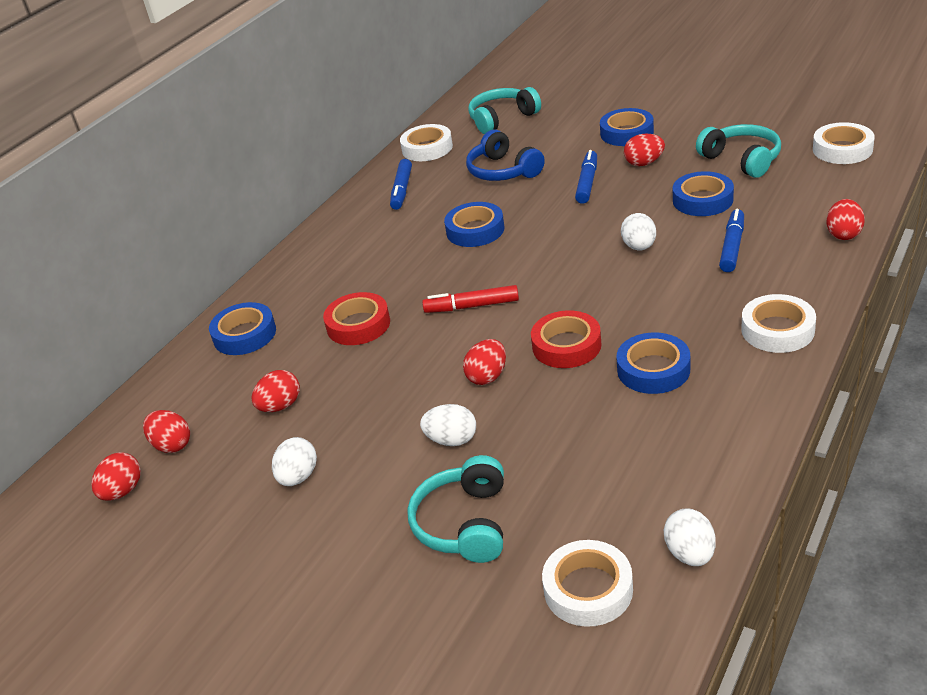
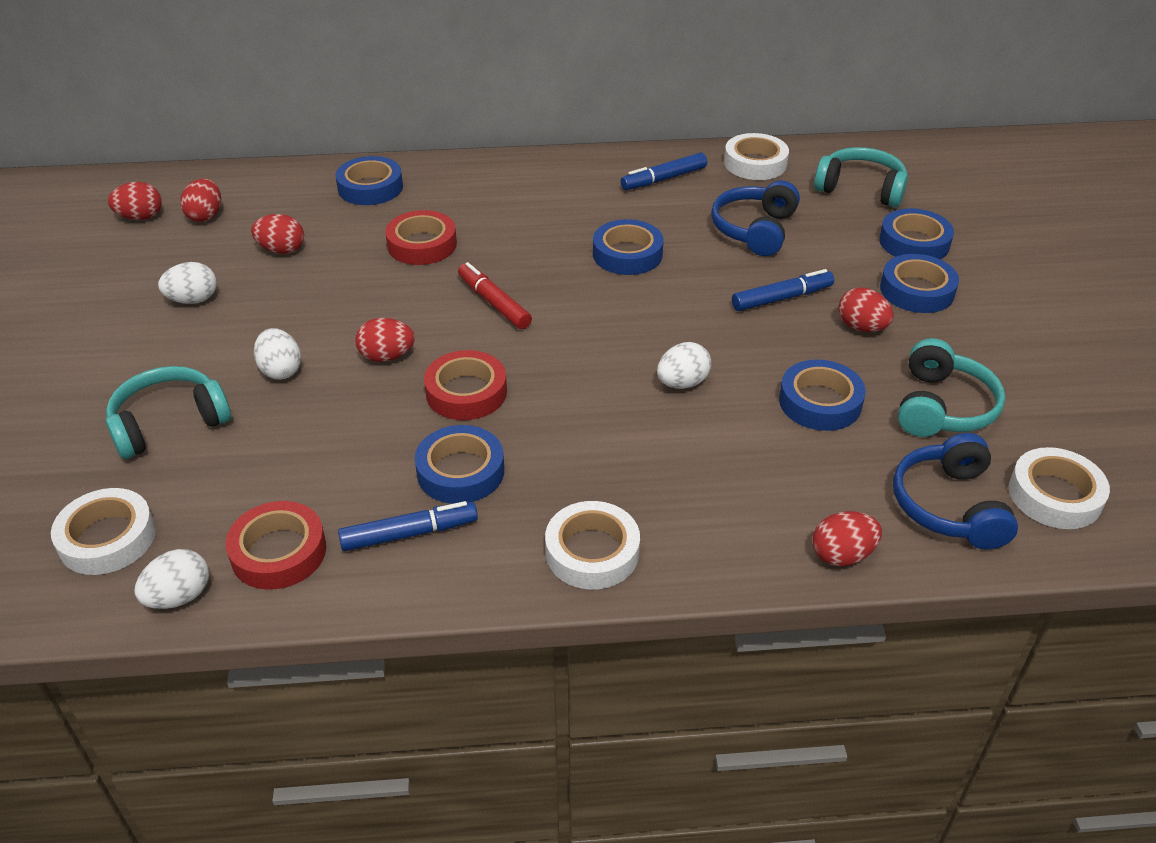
camera: 50 degrees right, 5 degrees up
(578, 118) = (914, 242): none -> blue tape
(676, 485) = (278, 552): none -> red tape
(732, 247) = (737, 459): blue marker -> blue marker (409, 533)
(827, 185) = (949, 506): none -> blue headphones

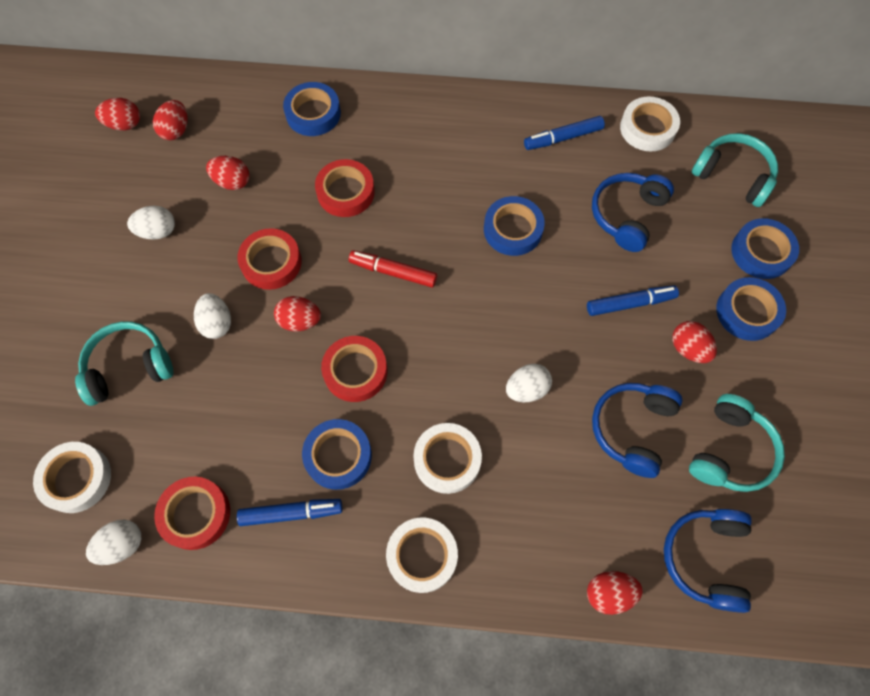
camera: 10 degrees right, 25 degrees up
(341, 311) = (271, 262): none -> red tape
(494, 303) = (393, 272): red marker -> red marker turned 45 degrees counterclockwise
(820, 402) = (632, 429): blue tape -> blue headphones
(1054, 495) = (793, 562): white tape -> white tape (447, 460)

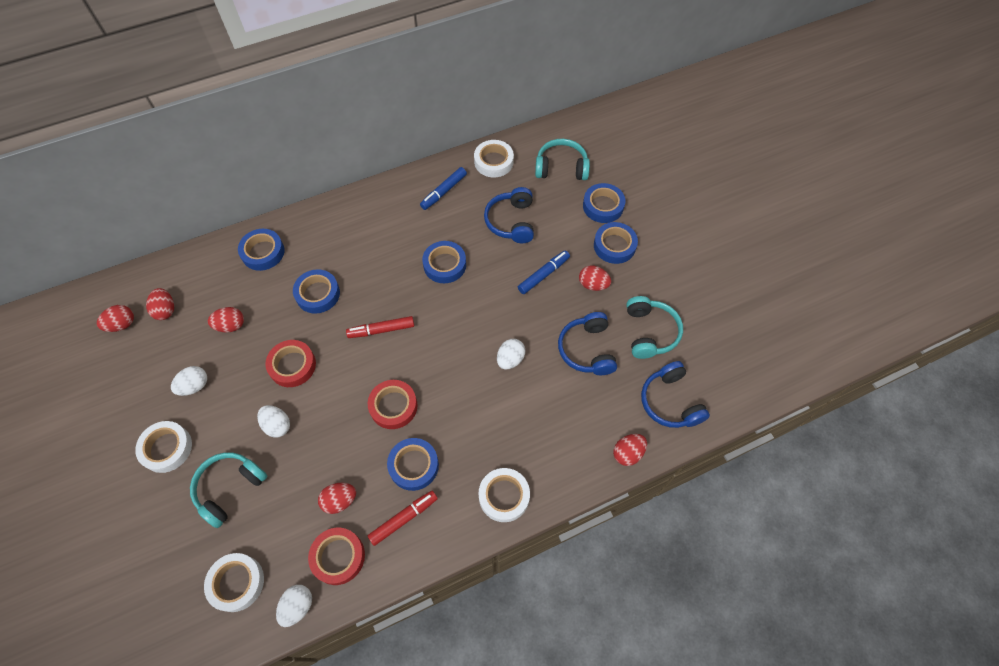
camera: 30 degrees left, 5 degrees down
(291, 513) = (403, 518): blue marker -> red marker
(300, 321) = (336, 394): red egg -> red egg (340, 500)
(345, 192) = (317, 294): red tape -> blue tape
(447, 460) = (485, 429): white tape -> white tape (166, 448)

